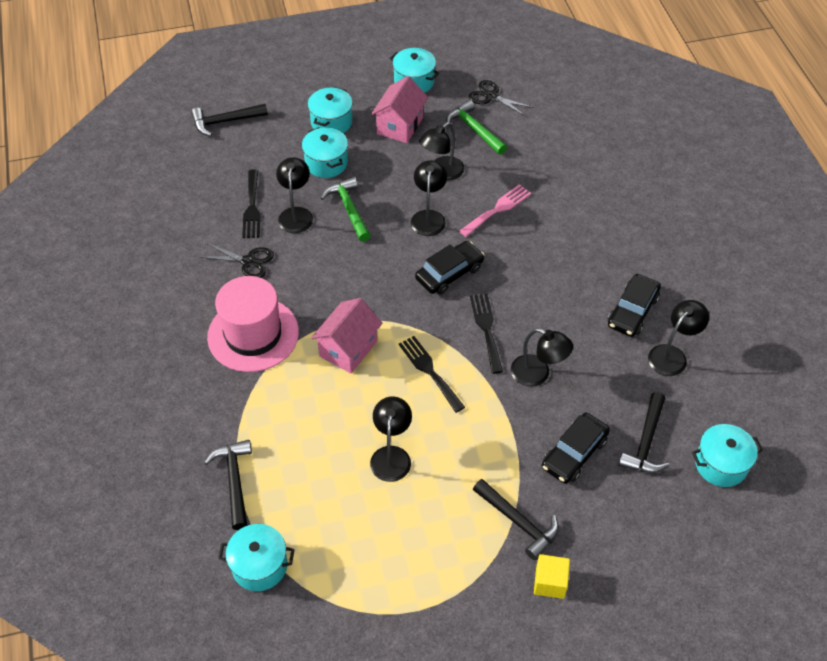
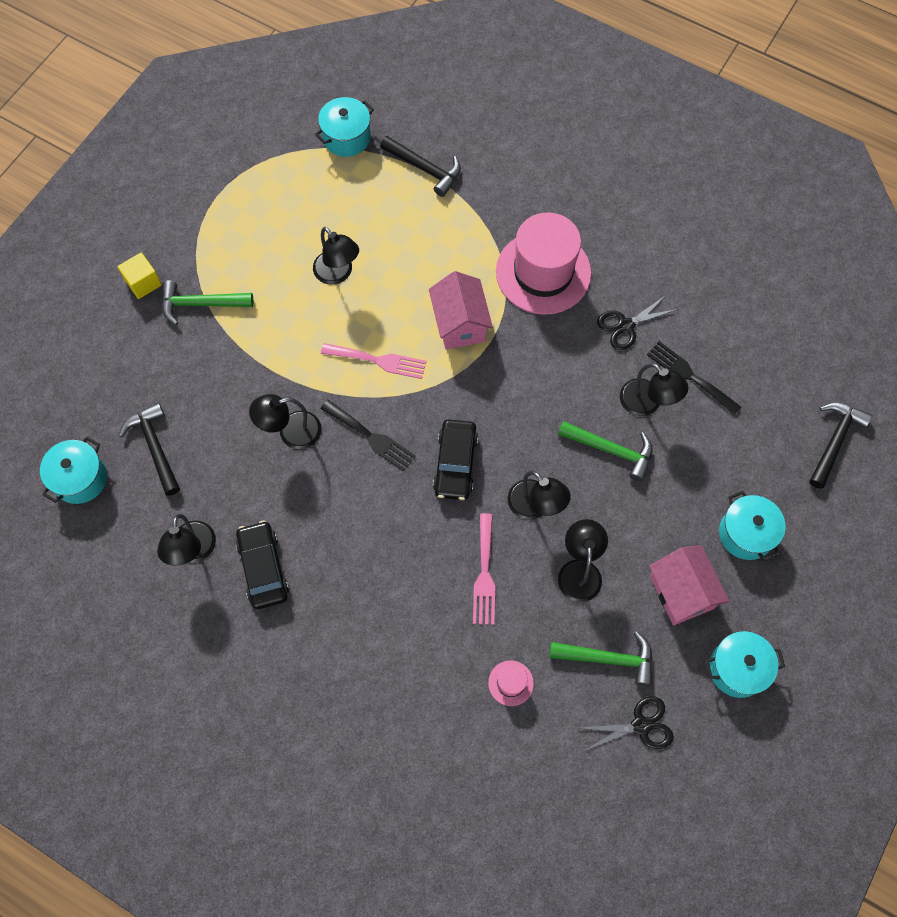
camera: 135 degrees right, 15 degrees up
(326, 163) = (690, 481): turquoise pot -> none
(429, 371) = (378, 361): black fork -> pink fork
(518, 522) = (201, 304): black hammer -> green hammer
(539, 156) = (510, 683): none -> pink hat
(574, 453) = (204, 390): black car -> none

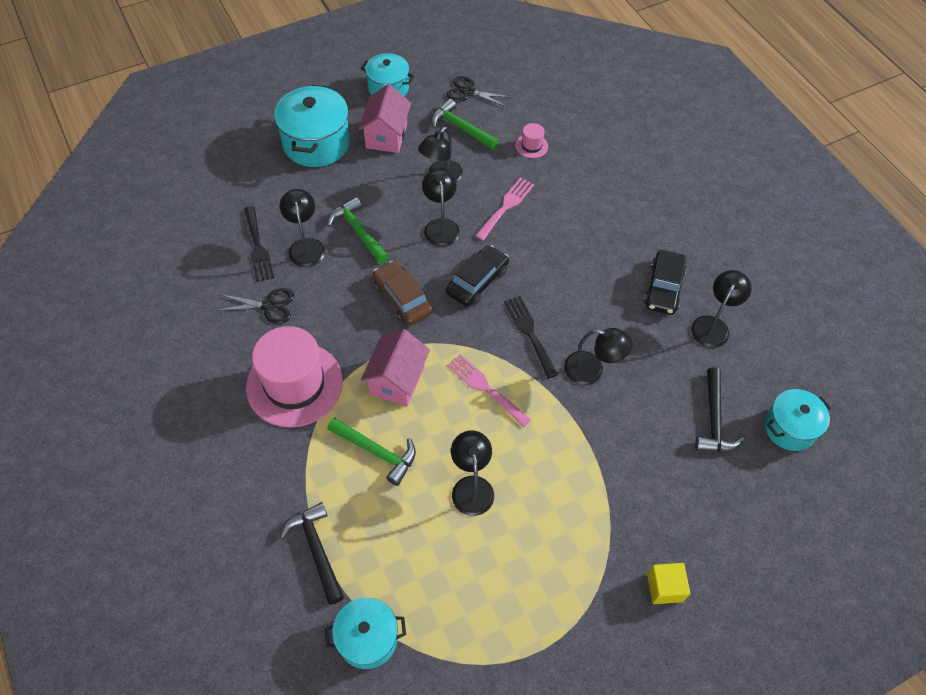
camera: 150 degrees left, 10 degrees down
(201, 304) = (616, 530): green hammer -> green hammer (377, 452)
(513, 403) = (402, 298): none -> brown car
(746, 533) = (316, 143): turquoise pot -> turquoise pot, size x1.57
(834, 441) = (206, 160): black hammer -> none

